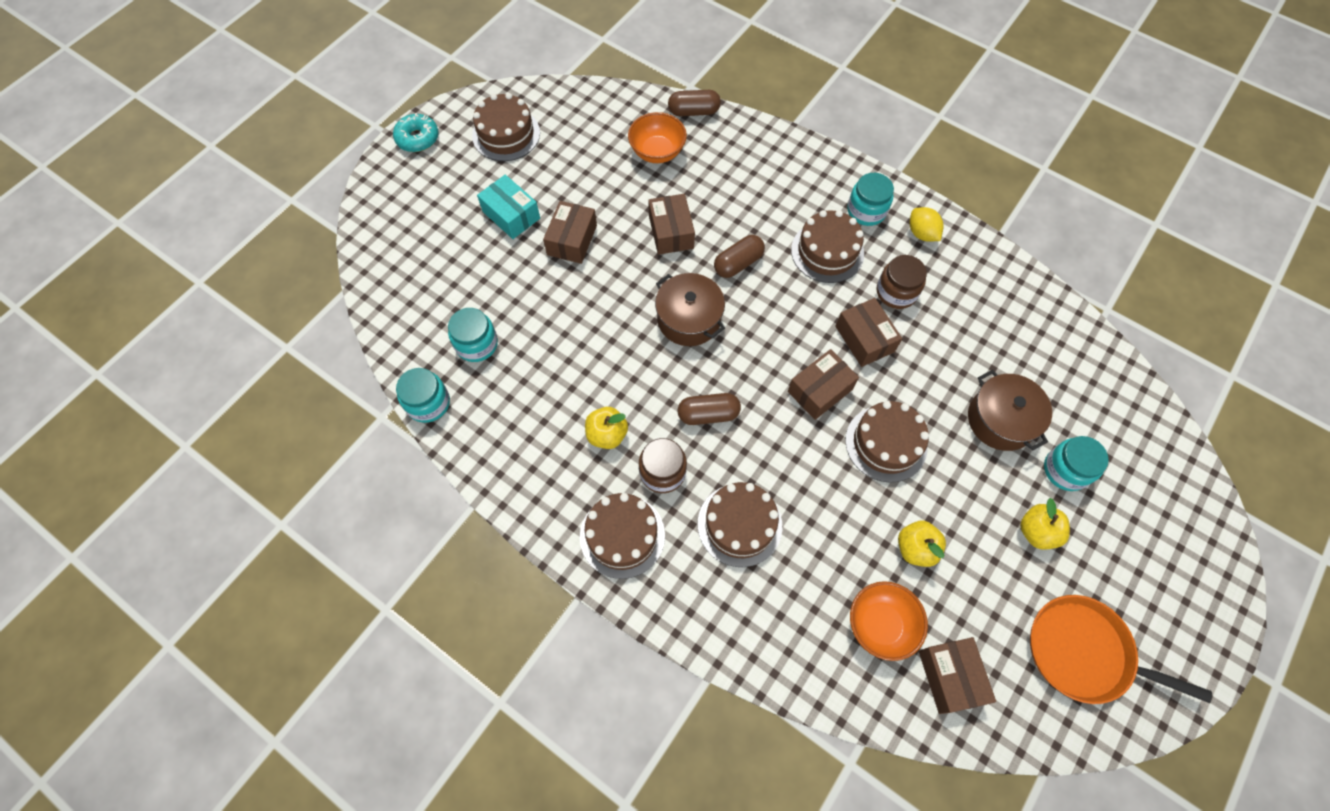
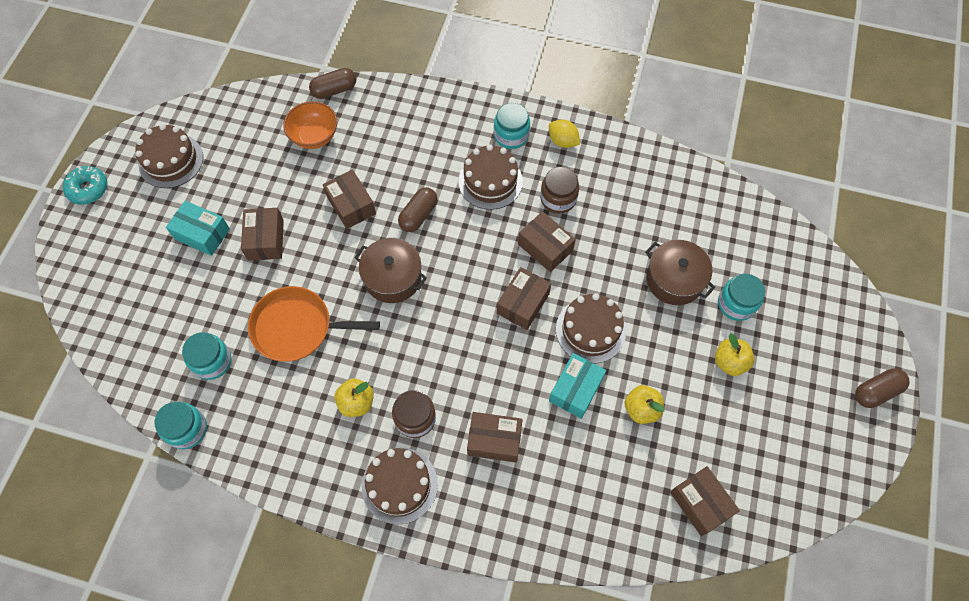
camera: 20 degrees left, 0 degrees up
(708, 414) = (437, 355): brown capsule -> brown capsule (876, 391)
(739, 524) = (494, 440): brown cake -> brown box
(847, 501) = (575, 389): none -> turquoise box
(880, 624) = (633, 481): orange bowl -> none
(1083, 652) = (793, 446): orange pan -> orange pan (296, 327)

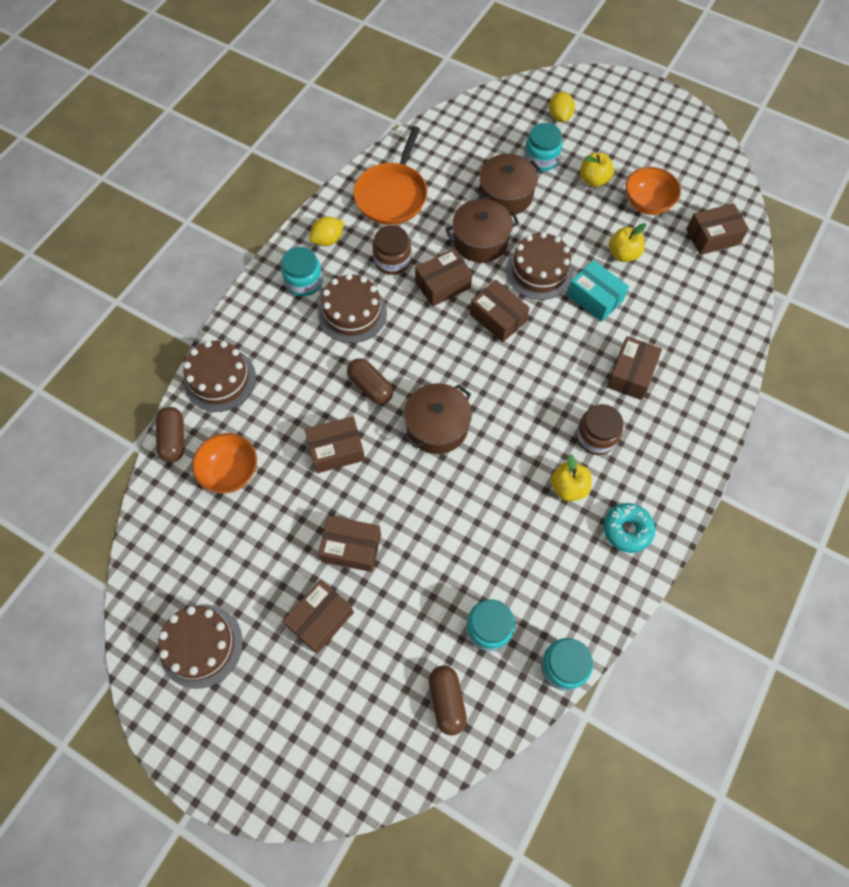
camera: 75 degrees left, 0 degrees up
(88, 189) = (205, 760): turquoise donut -> turquoise donut (627, 530)
(202, 234) = (320, 619): turquoise box -> brown box
(296, 327) = (470, 532): orange pan -> orange pan (392, 195)
(399, 485) = (660, 464): brown cake -> brown cake (220, 379)
(608, 268) = (480, 240): none -> brown pot
(719, 424) = (647, 204): none -> orange bowl
(804, 311) = (559, 117): none -> yellow lemon
(876, 391) = (640, 96): brown capsule -> brown capsule (447, 701)

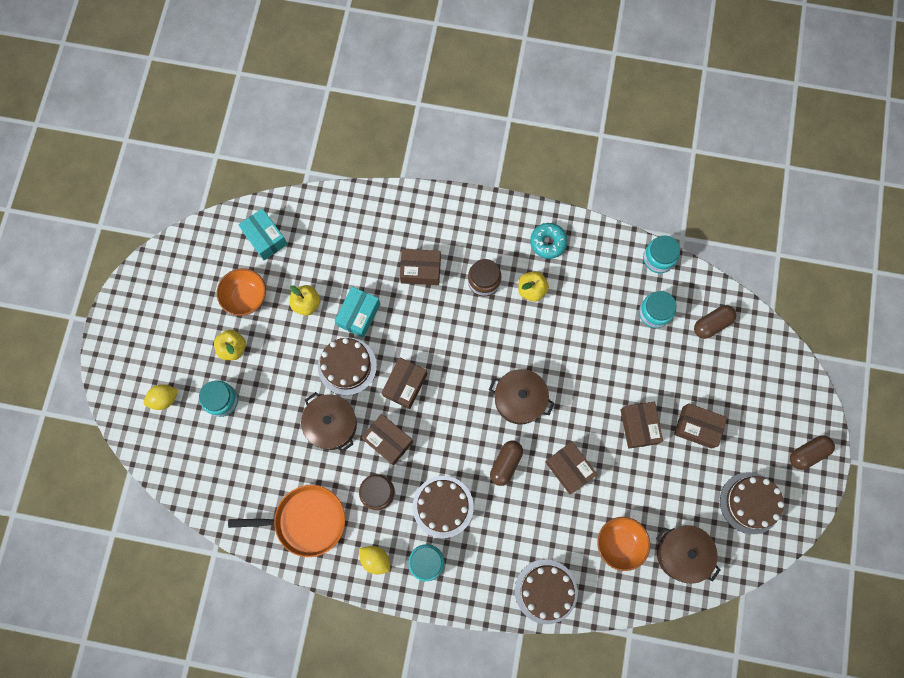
camera: 110 degrees left, 10 degrees up
(173, 439) = (611, 603): brown capsule -> brown capsule (807, 453)
(506, 195) = (274, 419): brown pot -> brown pot (682, 553)
(712, 237) = (265, 238): brown box -> turquoise box

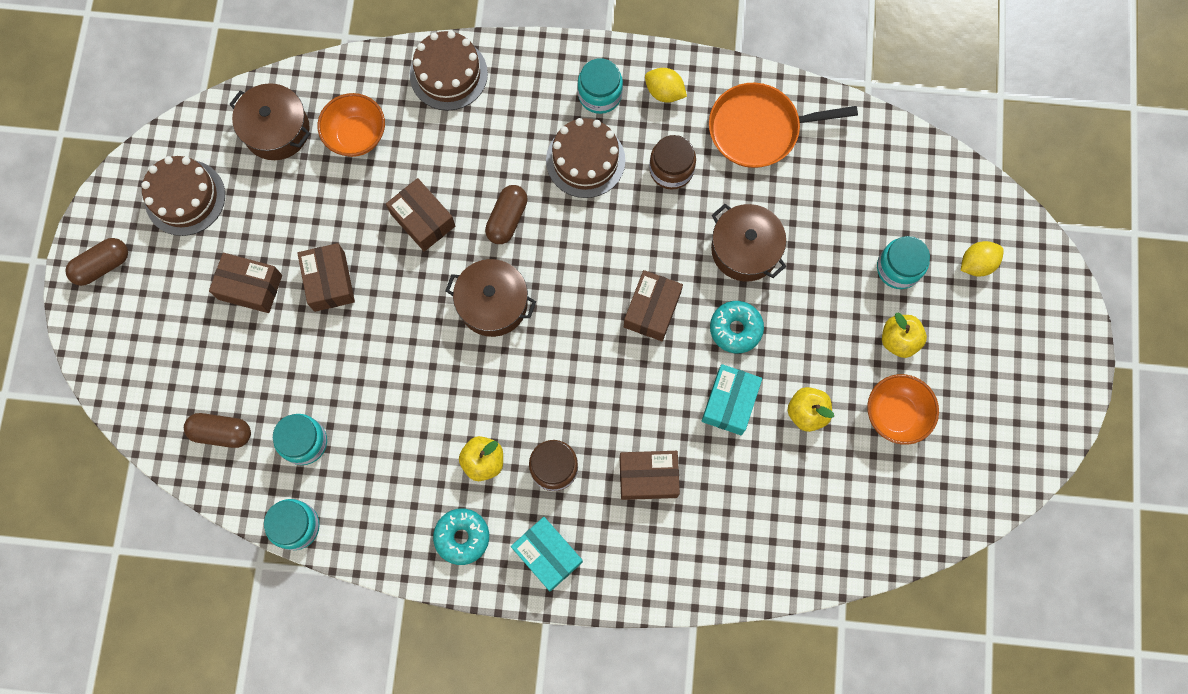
camera: 175 degrees right, 0 degrees up
(265, 238) = (885, 507): turquoise box -> turquoise box (547, 555)
(347, 366) = (735, 329): brown cake -> turquoise donut
(388, 441) = (666, 235): brown box -> none
(712, 324) = (221, 432): brown capsule -> brown capsule turned 45 degrees clockwise

